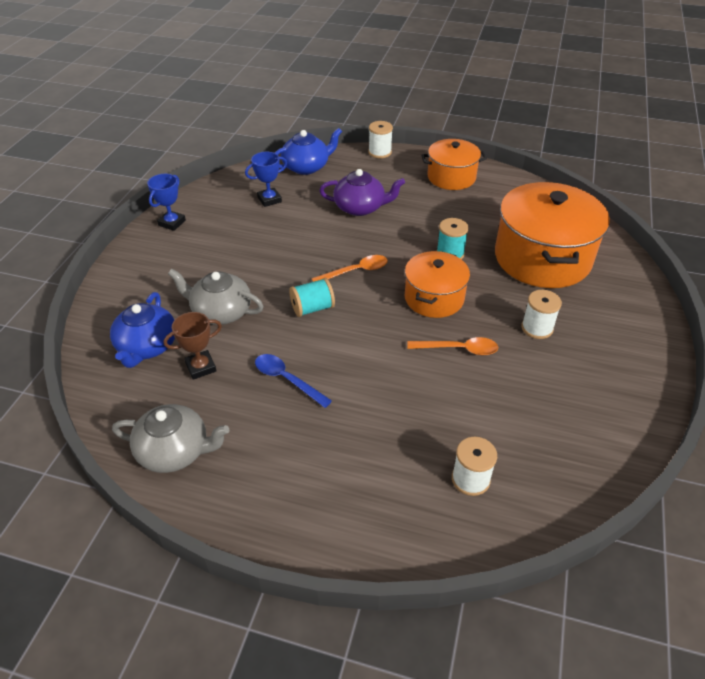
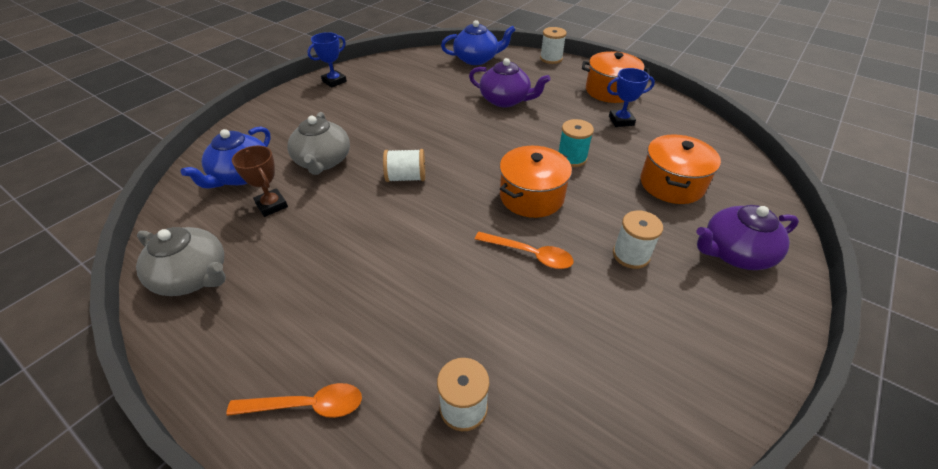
camera: 20 degrees right, 0 degrees up
(201, 367) = (271, 205): brown trophy -> brown trophy turned 60 degrees clockwise
(221, 312) = (323, 161): grey teapot -> grey teapot turned 135 degrees counterclockwise
(269, 199) = (427, 79): blue trophy -> blue trophy (621, 121)
(287, 379) = (339, 238): blue spoon -> none
(312, 308) = (406, 177): turquoise spool -> white spool
(355, 271) = (467, 154): orange spoon -> orange spoon (307, 405)
(542, 258) = (671, 184): orange pot -> orange pot, size x0.58
(611, 305) = (735, 253): none -> purple teapot

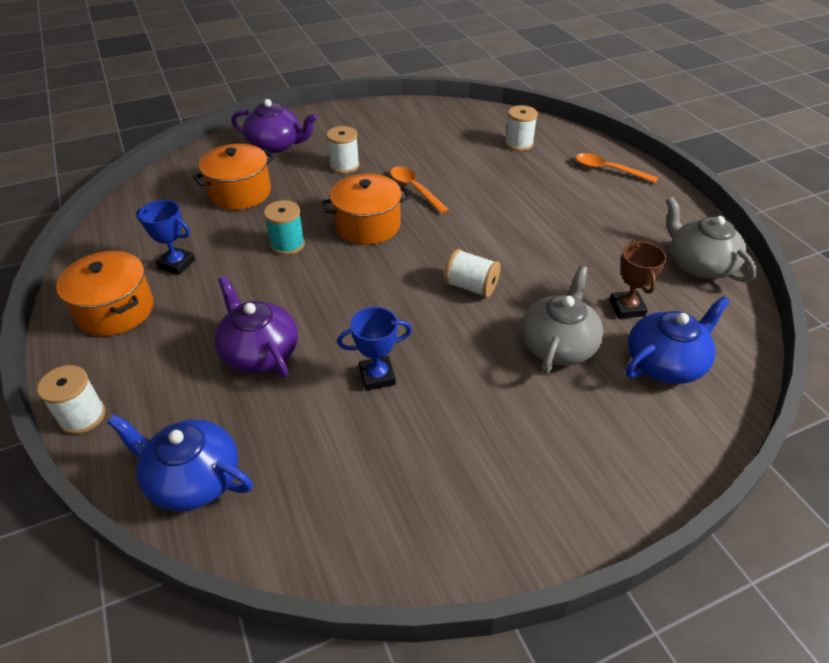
camera: 150 degrees left, 0 degrees up
(334, 81) = (490, 534): blue trophy -> blue trophy (377, 376)

